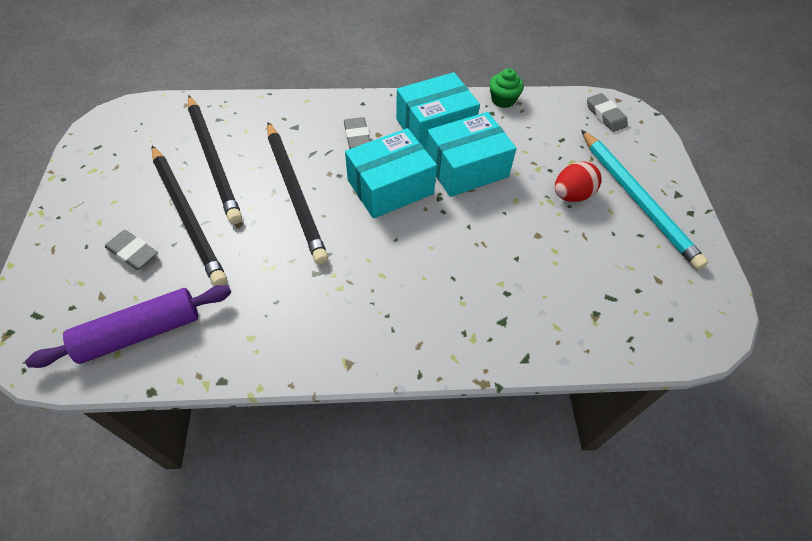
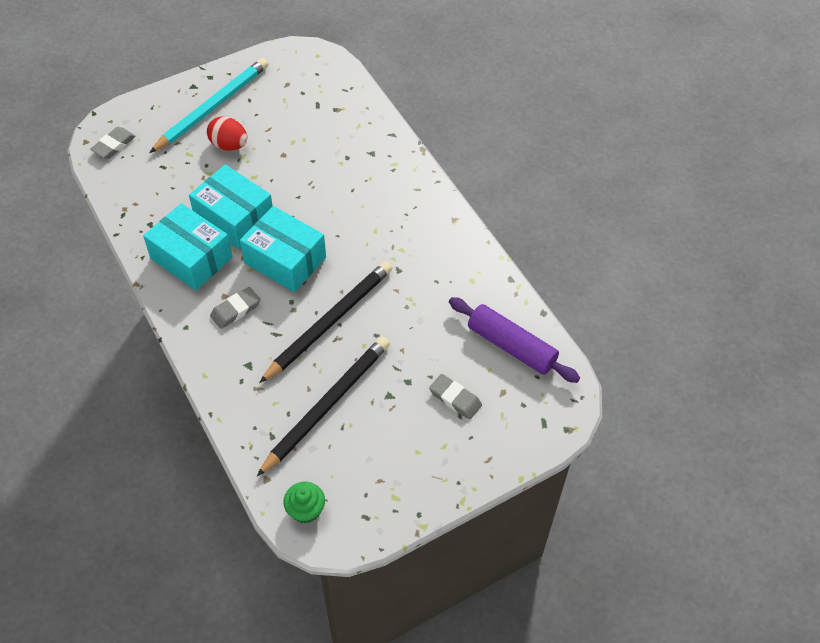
camera: 115 degrees left, 0 degrees up
(133, 252) = (455, 398): grey eraser -> grey eraser turned 60 degrees counterclockwise
(188, 216) = (398, 384): black pencil -> none
(503, 100) = (126, 221): green cupcake -> green cupcake (305, 510)

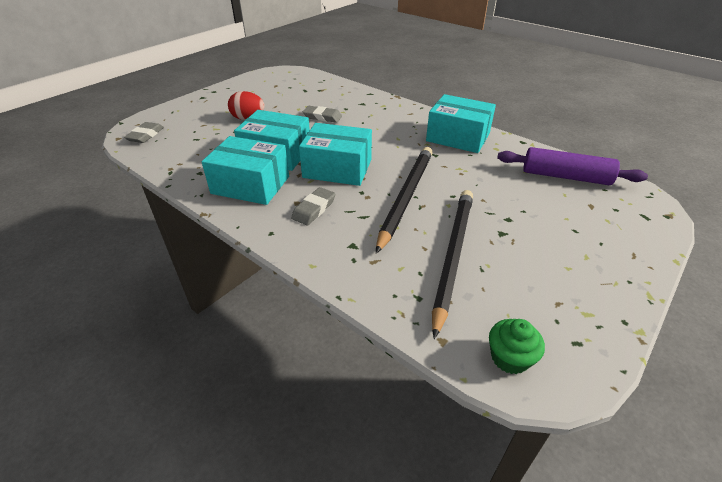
camera: 20 degrees left, 15 degrees down
(212, 107) = (223, 103): turquoise pencil -> none
(442, 249) = (458, 137): none -> turquoise box
(455, 398) = (559, 220): grey eraser -> grey eraser (322, 117)

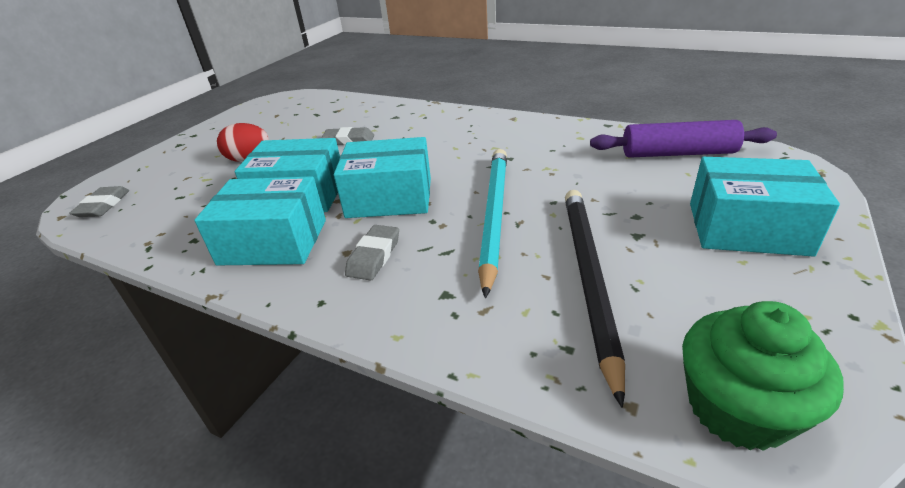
camera: 10 degrees left, 5 degrees down
(406, 197) = (494, 215): black pencil -> turquoise pencil
(458, 137) = (528, 133): turquoise box -> turquoise box (747, 228)
(509, 358) = (737, 408): green cupcake -> green cupcake, size x1.63

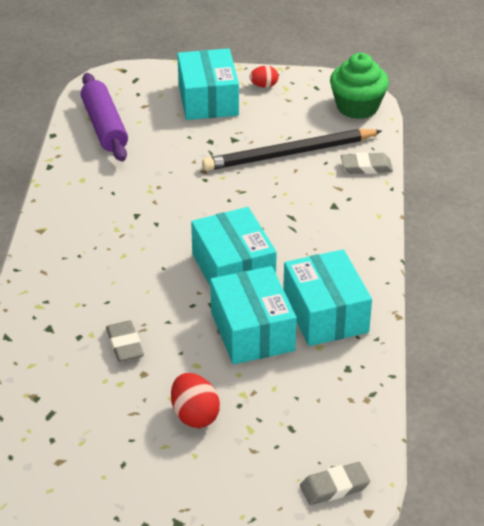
camera: 115 degrees left, 5 degrees up
(374, 256) = (314, 250): grey eraser -> grey eraser (366, 167)
(494, 215) = (236, 204): turquoise pencil -> none
(803, 291) = (264, 86): none -> red egg

